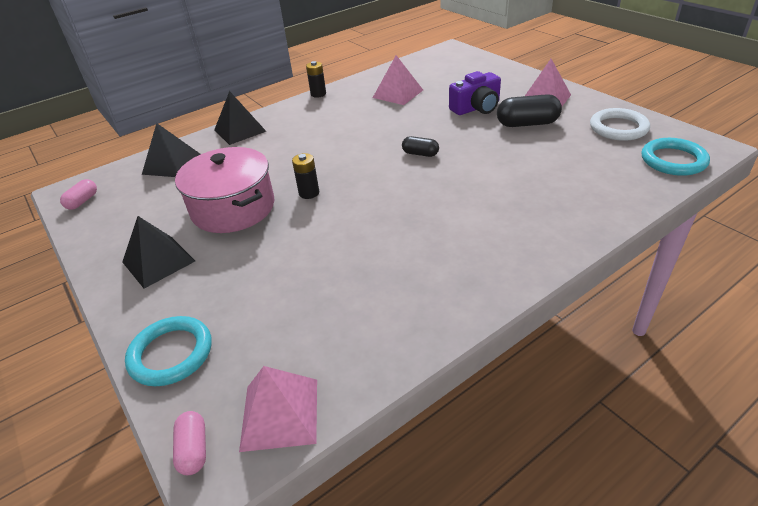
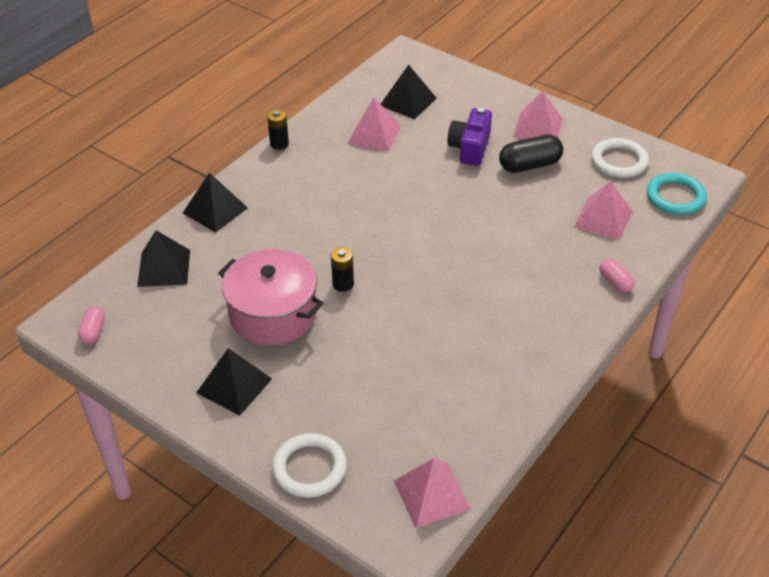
camera: 20 degrees left, 5 degrees up
(171, 354) = (309, 468): turquoise ring -> white ring
(194, 449) = (379, 535): pink capsule -> pink capsule (615, 282)
(420, 154) = (435, 219): black capsule -> none
(437, 76) = (408, 101): none -> black pyramid
(476, 108) = (470, 148): purple camera -> purple camera turned 150 degrees clockwise
(588, 170) = (603, 219): none -> pink pyramid

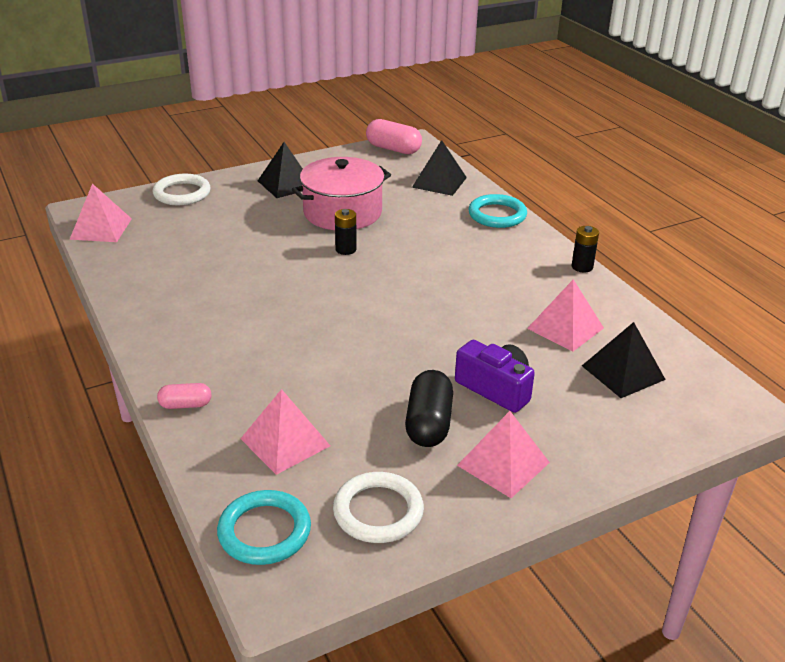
camera: 115 degrees right, 10 degrees down
(93, 331) = (393, 149): pink capsule -> pink capsule, size x1.74
(215, 210) = (497, 215): black pyramid -> turquoise ring

